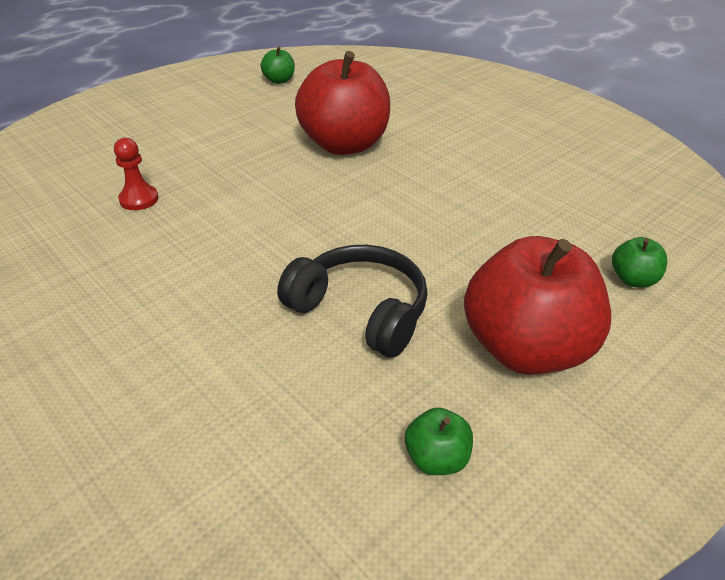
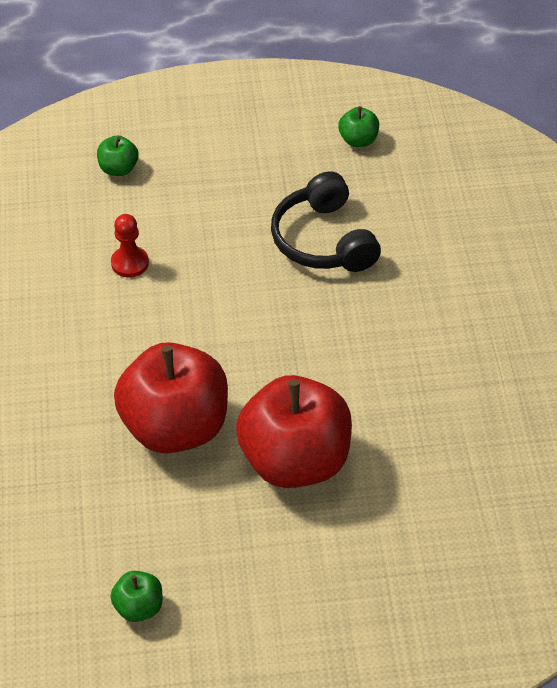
camera: 145 degrees left, 10 degrees up
(139, 199) = (424, 451): red pawn -> red pawn (130, 263)
(527, 349) = (245, 165): red apple -> red apple (295, 460)

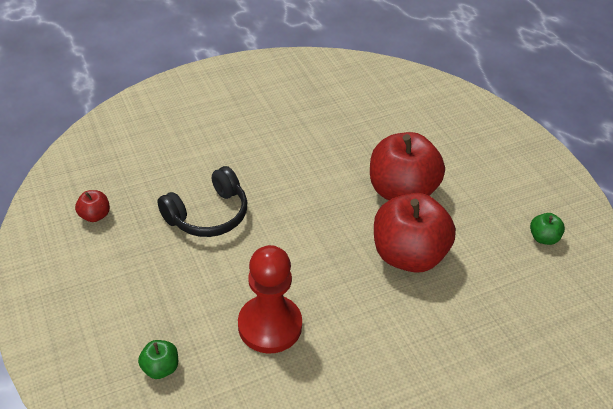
camera: 110 degrees left, 5 degrees down
(130, 263) = (270, 325): red pawn -> red pawn, size x2.02
(358, 140) = (95, 215): green apple -> red apple

